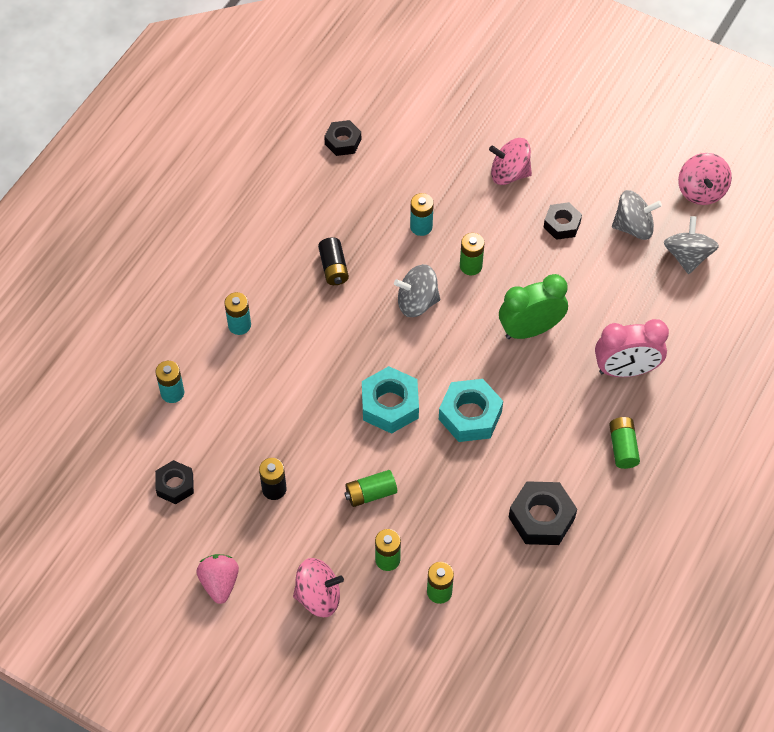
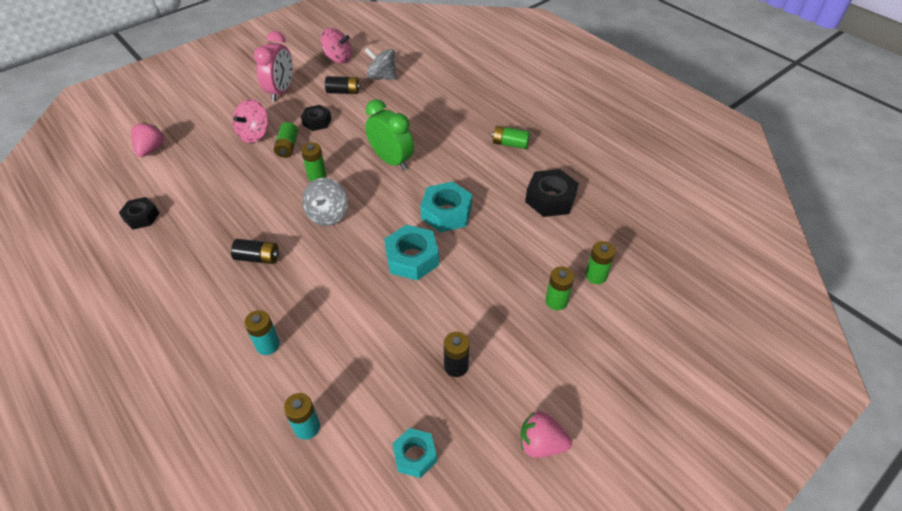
camera: 70 degrees left, 10 degrees down
(175, 485) = (415, 456): black nut -> turquoise nut
(318, 596) = (578, 362): pink spinning top -> none
(370, 493) = (489, 295): green battery -> green battery (288, 147)
(421, 227) = (261, 193): turquoise battery -> none
(438, 93) = (151, 150): none -> pink strawberry
(530, 329) = (391, 161): green clock -> green clock turned 135 degrees clockwise
(626, 370) = (451, 126): pink clock -> pink clock (281, 91)
(633, 227) = (343, 92): grey spinning top -> black battery

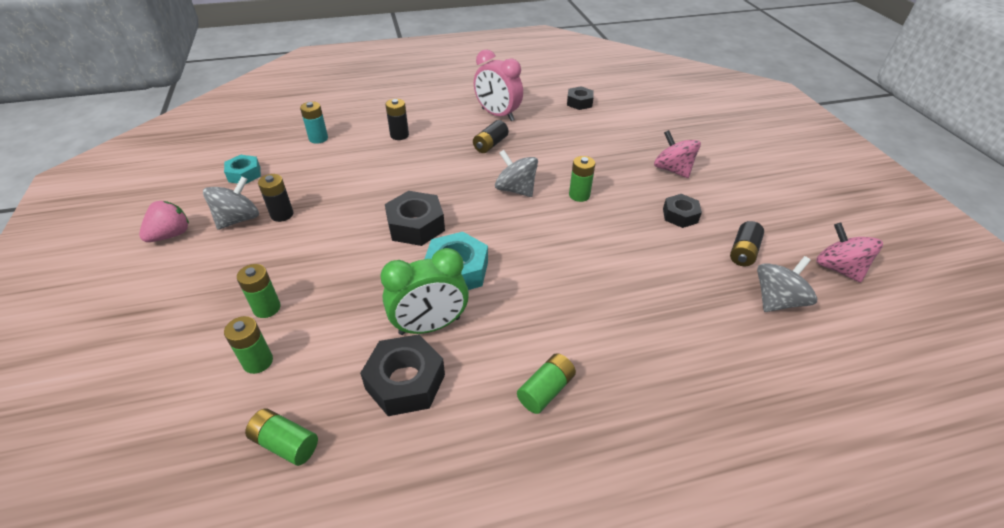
camera: 115 degrees right, 5 degrees down
(151, 150) = (671, 114): pink strawberry -> none
(268, 345) = (399, 135): turquoise battery -> black battery
(281, 91) = (756, 201): pink clock -> pink clock (497, 115)
(288, 147) = (639, 186): green battery -> green battery (285, 443)
(338, 58) = (838, 268): pink spinning top -> pink spinning top turned 105 degrees clockwise
(391, 161) = (574, 255): green clock -> green clock (430, 326)
(412, 258) = (416, 226): turquoise nut -> black nut
(484, 400) = (238, 219): none -> grey spinning top

